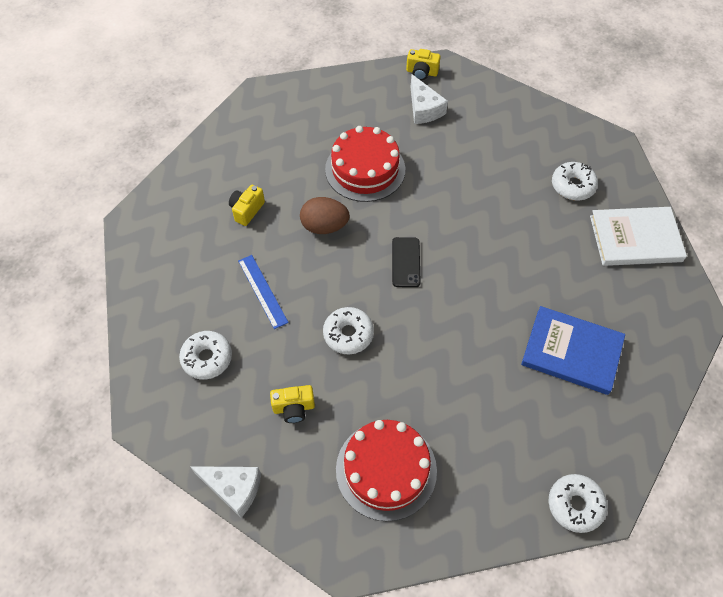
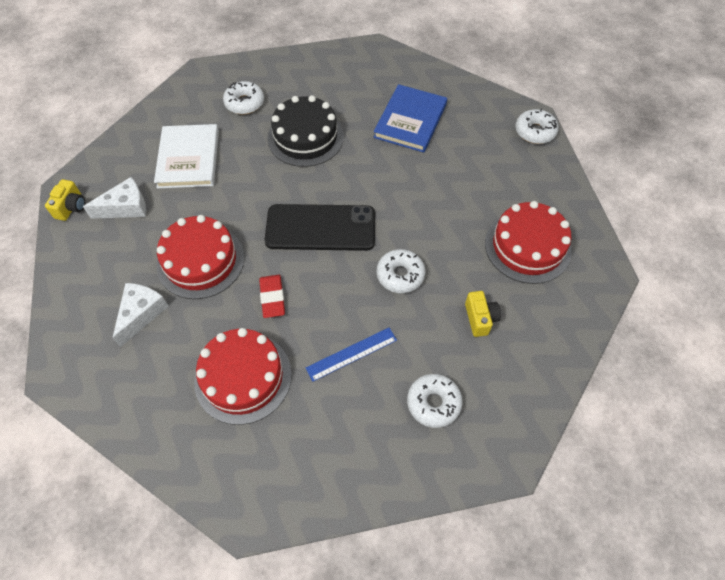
camera: 90 degrees left, 0 degrees up
(233, 488) = (565, 366): white cheese -> white cheese (141, 314)
(247, 210) = (243, 377): yellow camera -> red cake
(324, 226) = (272, 298): brown egg -> red eraser
(405, 262) = (320, 228): black phone -> black phone, size x1.95
(529, 244) = (305, 137): none -> black cake
(635, 238) = (304, 71): white book -> white book (188, 158)

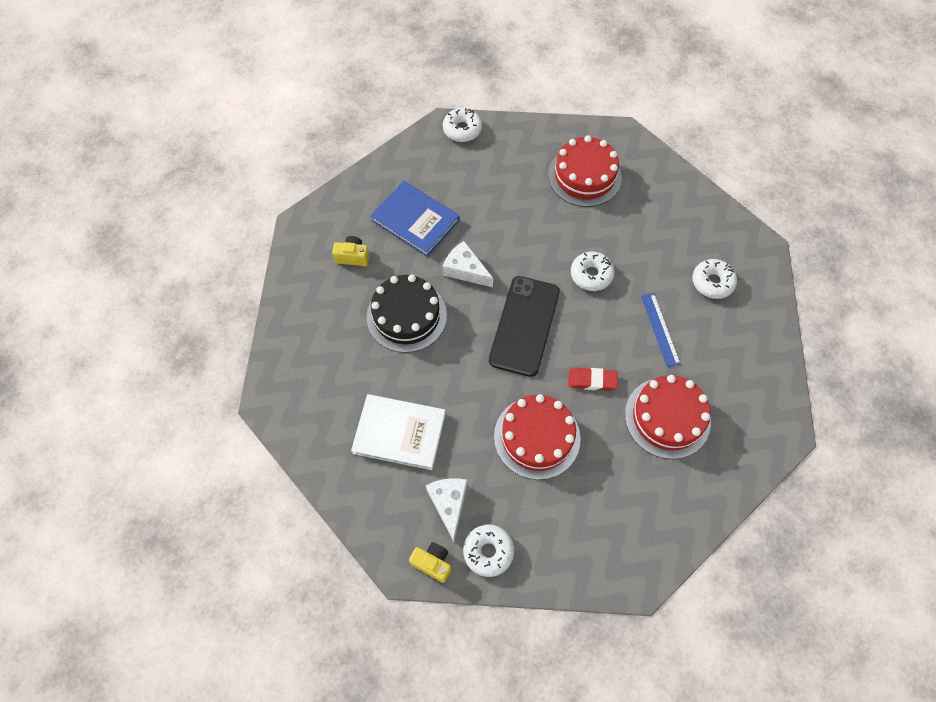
camera: 75 degrees left, 5 degrees up
(141, 314) = (585, 498): white cheese -> white cheese (465, 270)
(244, 103) = (336, 365): white donut -> white donut (488, 551)
(480, 319) = (645, 230): yellow camera -> yellow camera (353, 257)

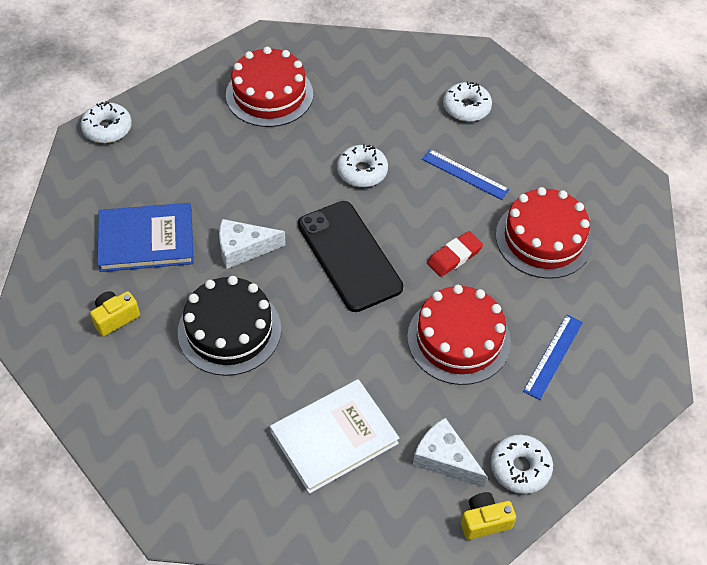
camera: 45 degrees left, 10 degrees down
(587, 501) = (553, 356): none -> blue ruler

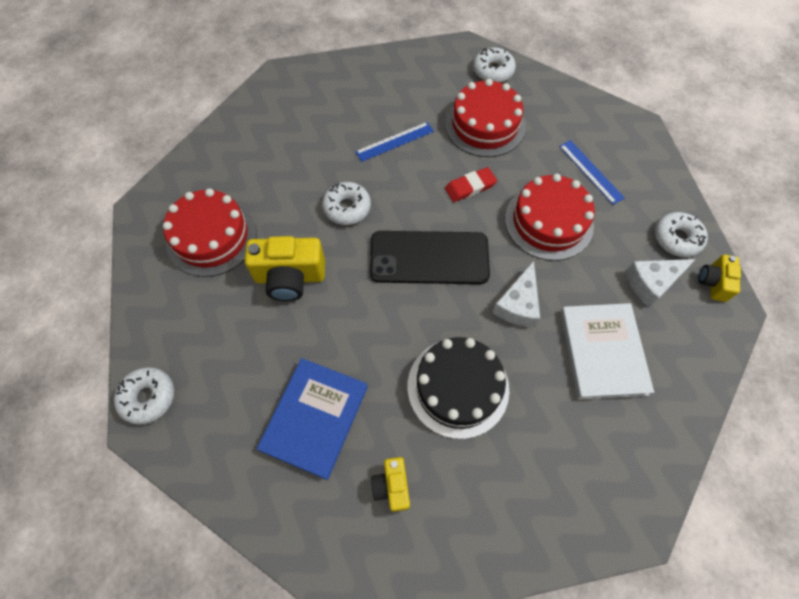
camera: 60 degrees left, 10 degrees up
(243, 249) = (375, 336): white cheese -> white cheese (518, 304)
(264, 164) = (290, 277): none -> yellow camera
(454, 256) = (470, 187): red eraser -> red eraser turned 75 degrees clockwise
(466, 108) = (329, 108): white donut -> white donut (493, 71)

